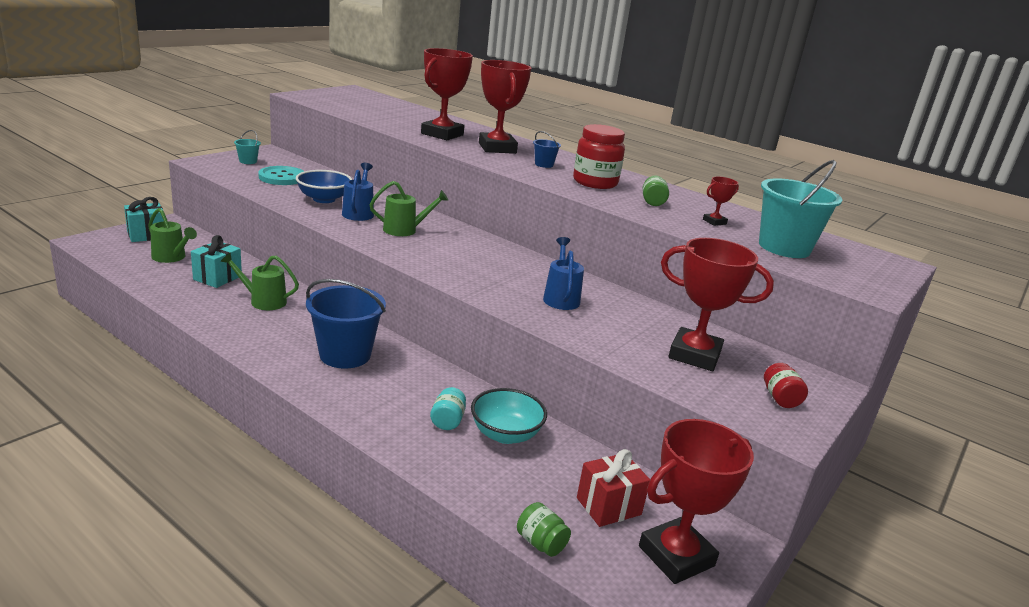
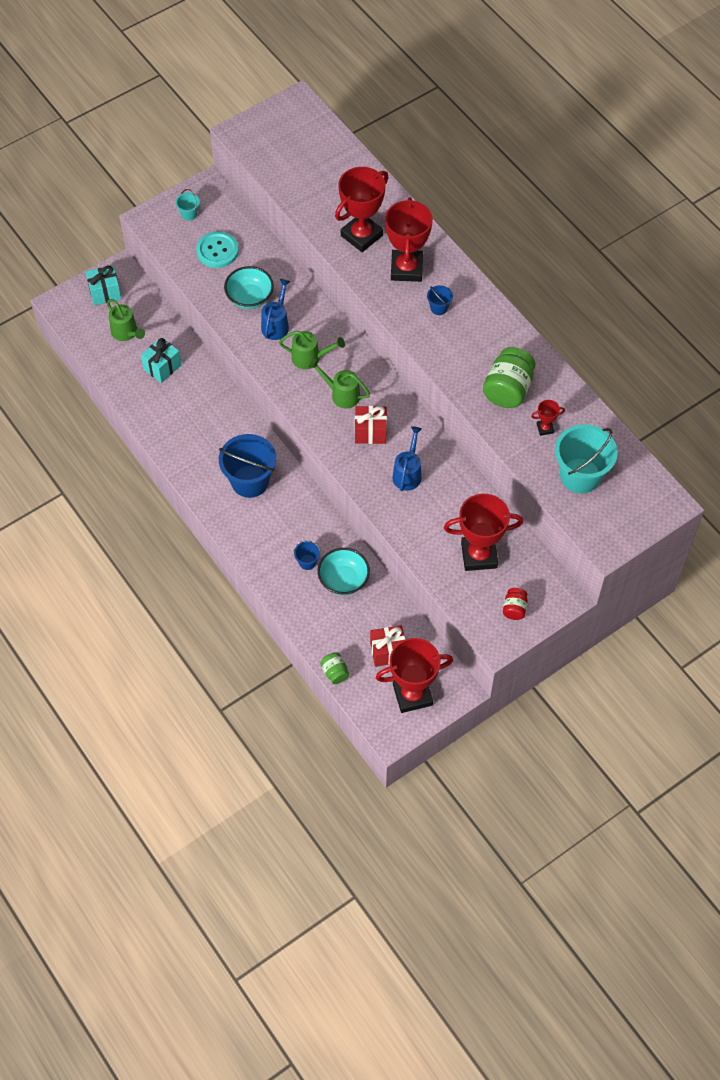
camera: 20 degrees right, 35 degrees up
(263, 301) = (196, 404): green watering can -> green watering can (341, 394)
(324, 199) = (250, 297): blue bowl -> turquoise bowl
(447, 421) = (307, 562): turquoise jar -> blue bucket
(498, 272) = (370, 432): none -> red gift
(595, 183) = (472, 349): red jar -> none
(653, 202) = (508, 389): green jar -> green jar, size x1.92
(694, 355) = (479, 555): red trophy -> red trophy turned 45 degrees counterclockwise

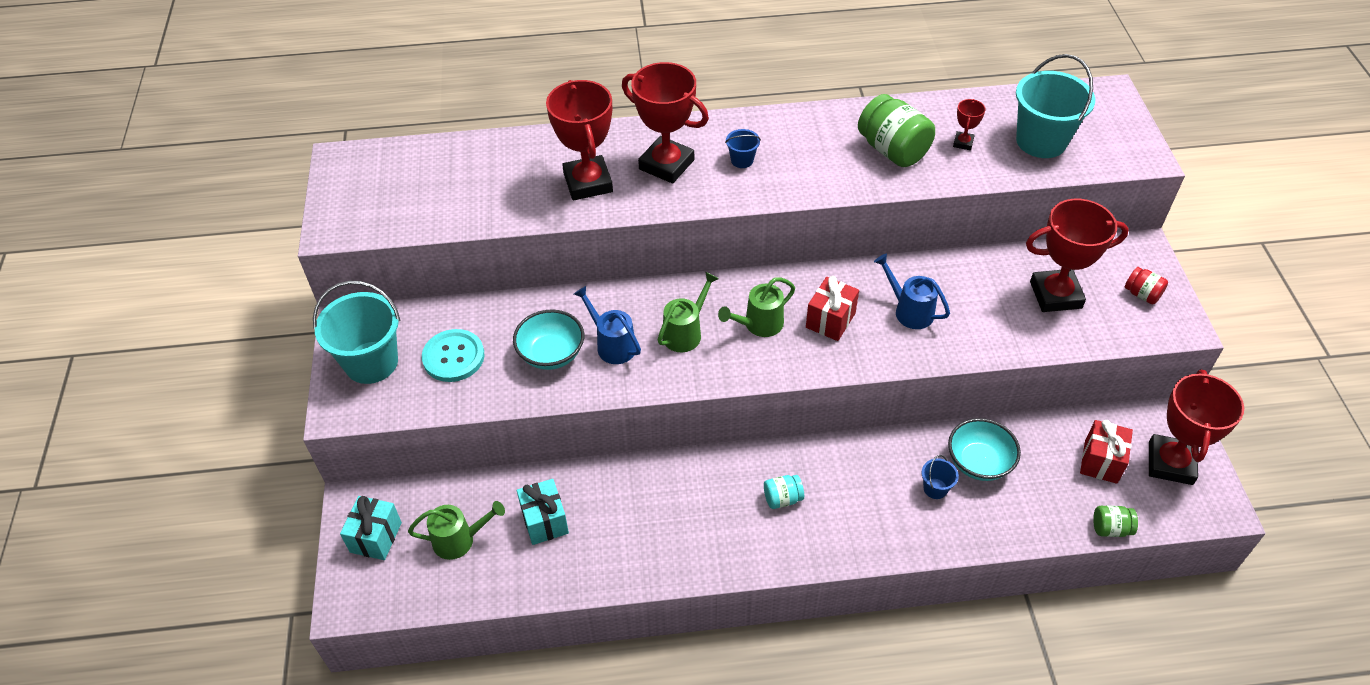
camera: 60 degrees left, 10 degrees down
(189, 214) = (371, 362): turquoise bucket -> turquoise bucket, size x2.23
(250, 481) = (782, 498): blue bucket -> turquoise jar
(479, 555) = (1055, 295): red trophy -> red trophy turned 60 degrees clockwise

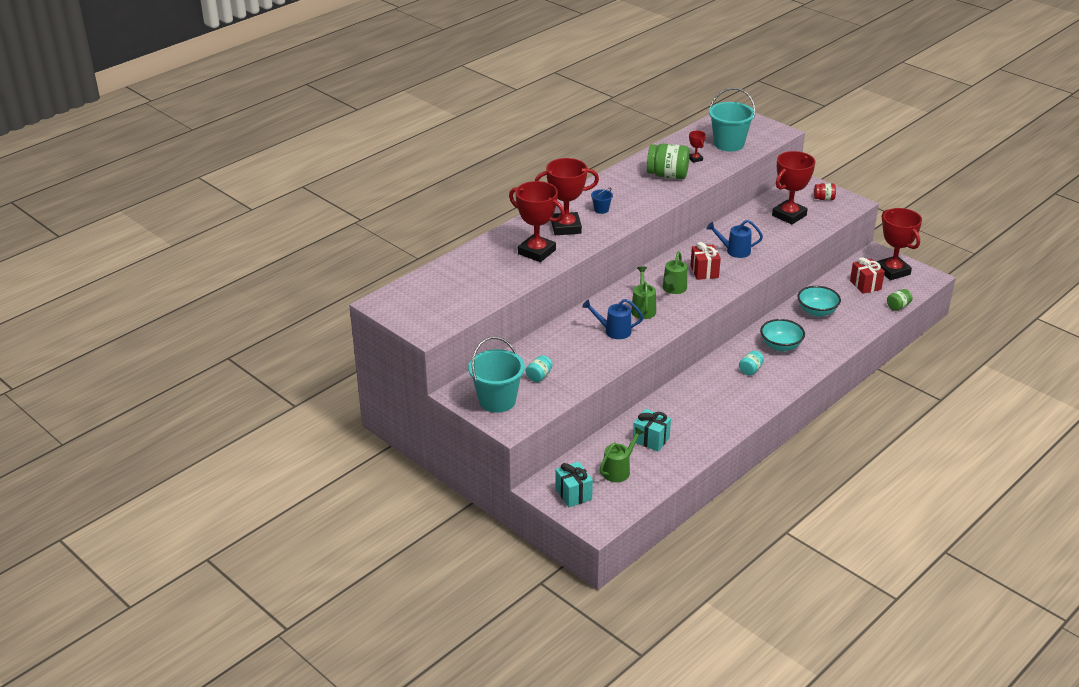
camera: 40 degrees left, 15 degrees down
(453, 357) = (539, 376): turquoise button -> turquoise jar
(551, 354) = (588, 350): turquoise bowl -> turquoise bowl (780, 346)
(935, 488) = (811, 330): blue bucket -> none

